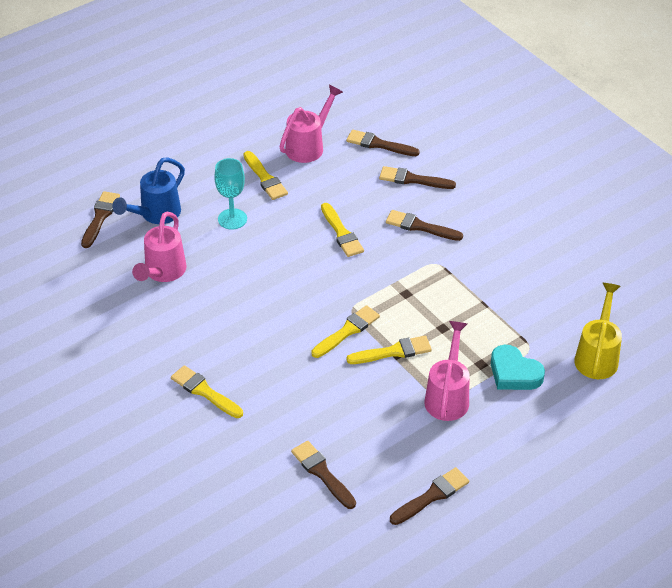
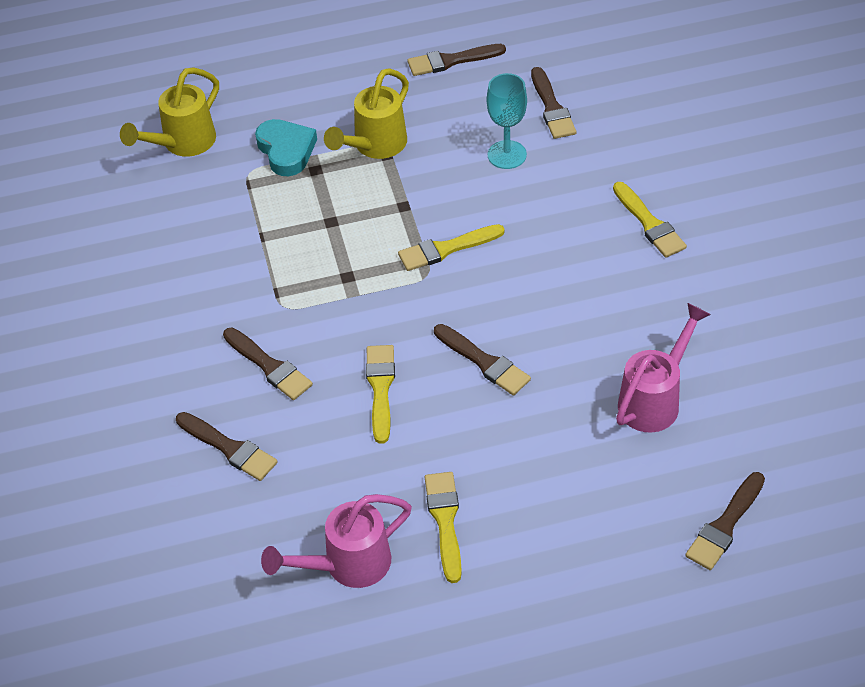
camera: 155 degrees left, 5 degrees up
(155, 215) = (638, 503): blue watering can -> none
(232, 219) = (525, 460): turquoise goblet -> turquoise goblet (507, 155)
(379, 144) = (238, 532): brown brush -> brown brush (484, 362)
(393, 352) = (405, 209): yellow brush -> none
(448, 396) = (374, 146): pink watering can -> yellow watering can

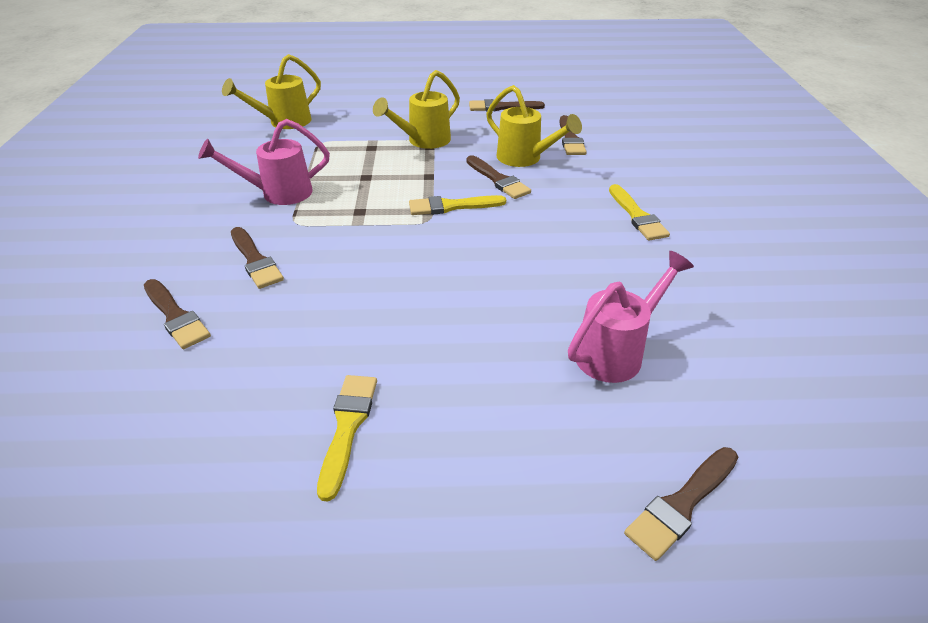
camera: 10 degrees right, 10 degrees down
(286, 150) = (356, 135): turquoise heart -> none
(347, 565) = (216, 452): pink watering can -> pink watering can (278, 193)
(380, 388) = (344, 294): yellow brush -> none
(484, 362) = (451, 290): brown brush -> brown brush (498, 180)
(507, 155) = (525, 159): turquoise goblet -> yellow watering can

